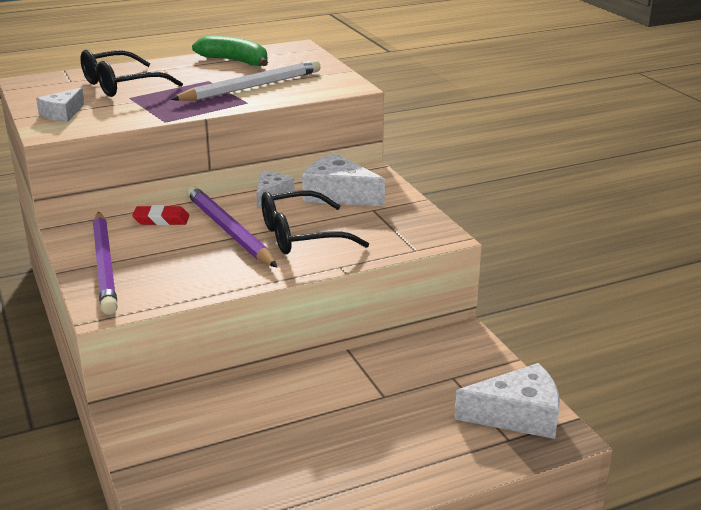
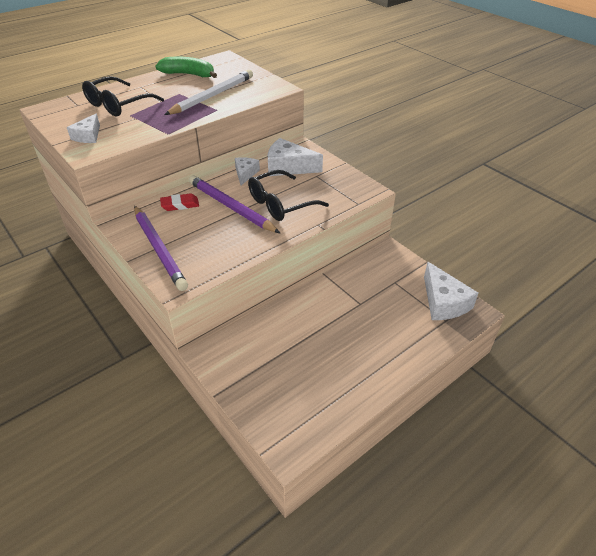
camera: 15 degrees left, 15 degrees up
(518, 415) = (443, 302): white cheese -> white cheese turned 90 degrees clockwise

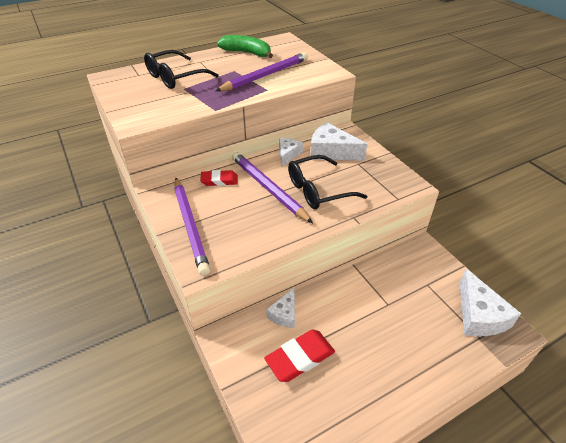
camera: 10 degrees right, 0 degrees up
(88, 136) = (140, 106): white cheese -> white cheese (284, 314)
(212, 96) = (265, 75): white pencil -> purple pencil
(284, 359) = (300, 358): none -> red eraser

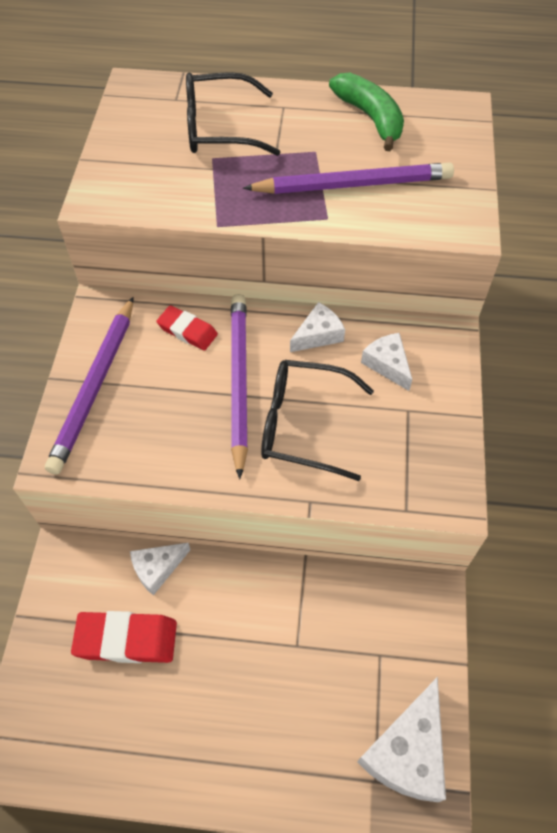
camera: 35 degrees right, 15 degrees up
(331, 152) = (387, 364): white cheese -> white cheese, size x0.60

